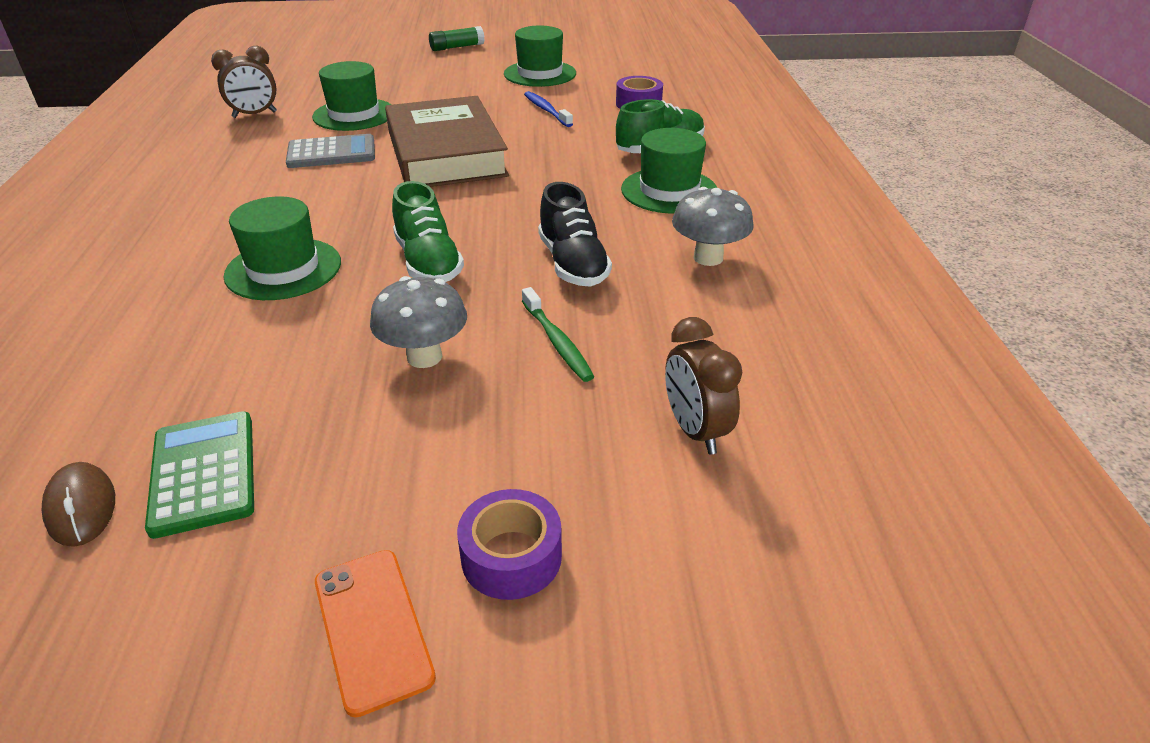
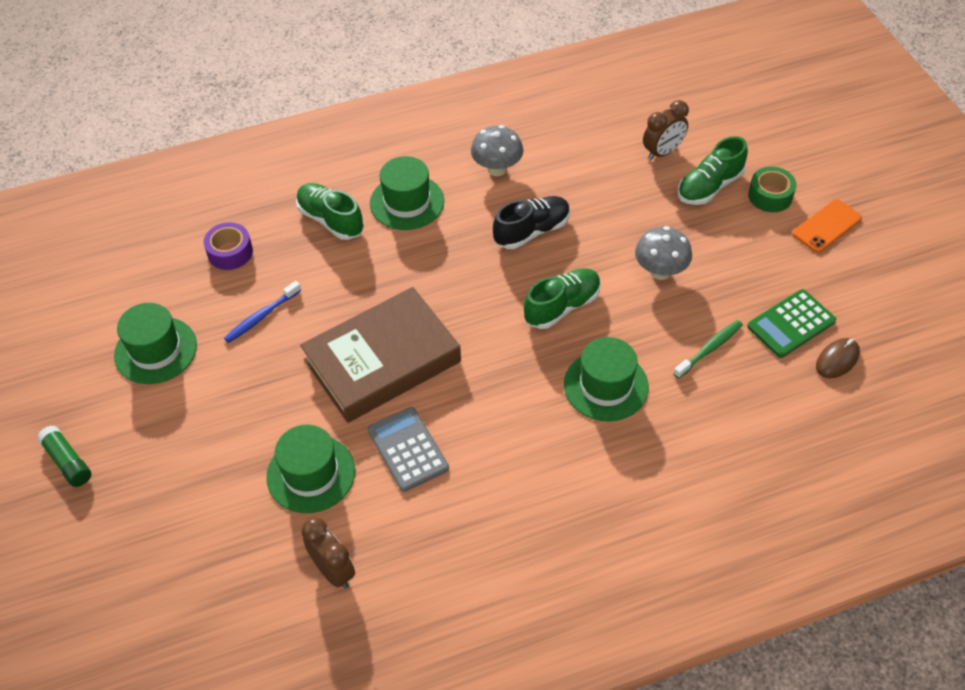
camera: 105 degrees left, 15 degrees up
(511, 557) = (770, 196): purple tape -> green tape
(557, 342) = (618, 218): green toothbrush -> green toothbrush (709, 349)
(579, 469) = (709, 187): none -> green shoe

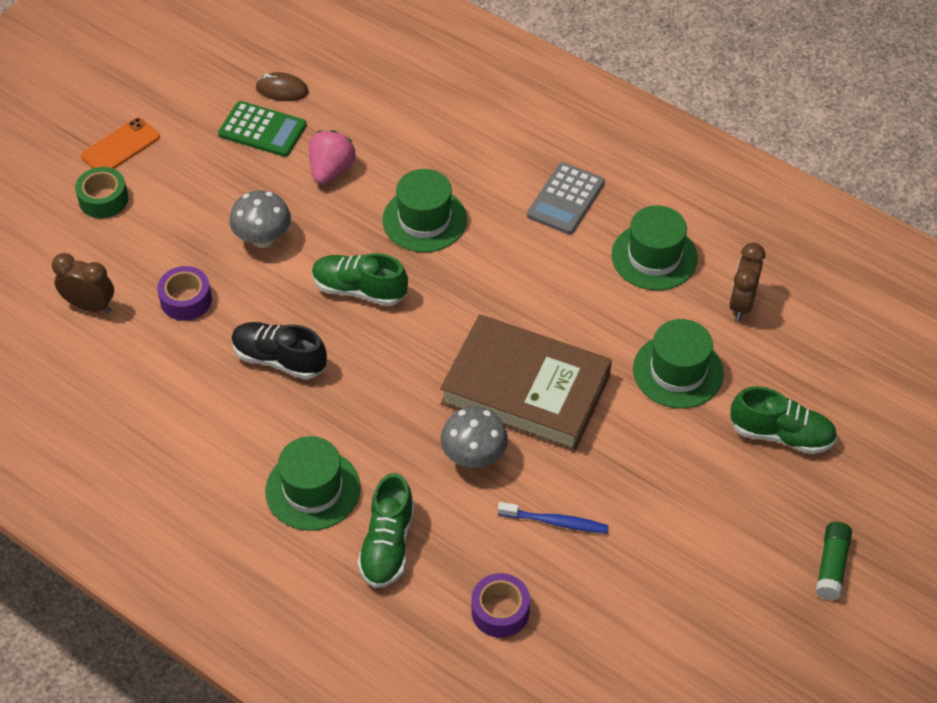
camera: 125 degrees left, 0 degrees up
(156, 350) = (666, 587): green hat -> green hat (654, 256)
(408, 449) = (597, 318): grey calculator -> grey calculator (565, 199)
(497, 169) = (207, 435): grey mushroom -> grey mushroom (474, 457)
(629, 203) = (186, 300): none -> purple tape
(709, 187) = (120, 248): green shoe -> green shoe (781, 434)
(709, 349) = (331, 170): green toothbrush -> pink strawberry
(827, 226) = (120, 146): orange phone -> orange phone turned 60 degrees counterclockwise

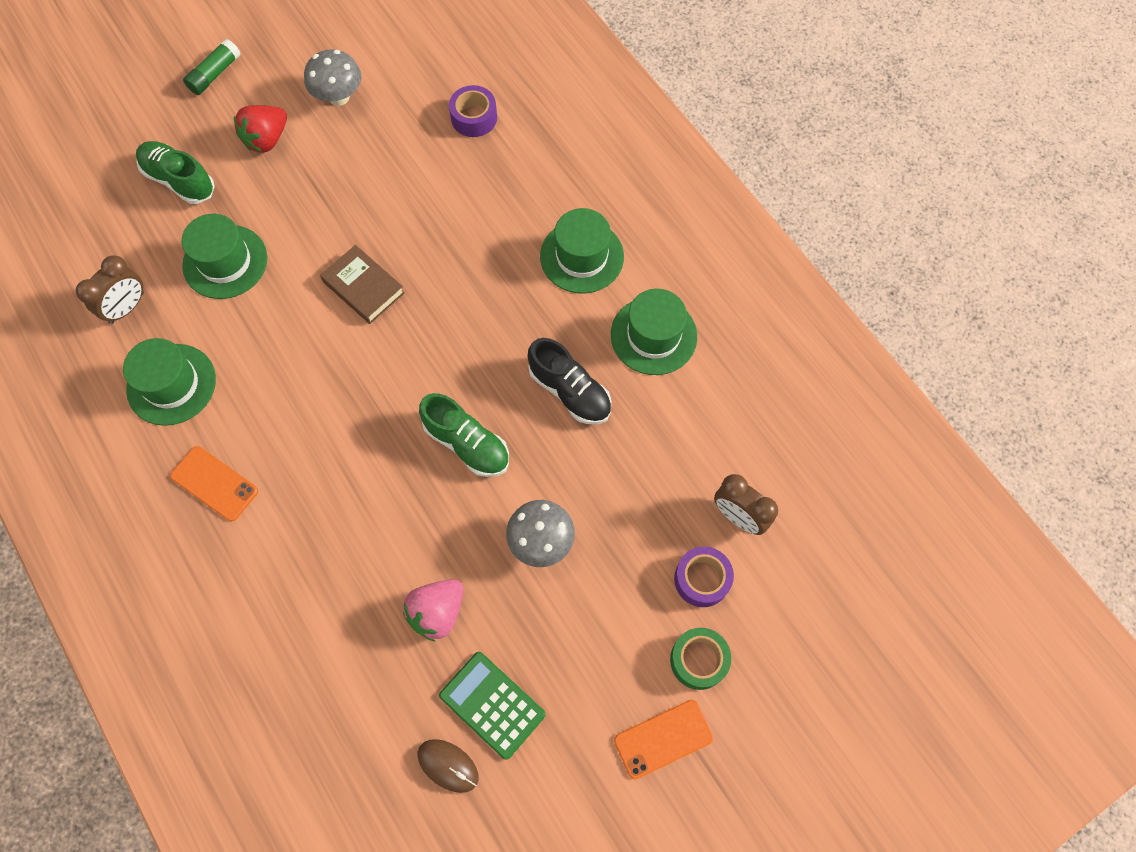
camera: 160 degrees left, 15 degrees up
(186, 300) = (640, 490): purple tape -> purple tape (702, 579)
(387, 545) = (538, 192): green shoe -> none
(424, 220) = (367, 508): green hat -> green hat (653, 335)
(474, 457) = (437, 242): grey mushroom -> grey mushroom (339, 97)
(525, 390) = (363, 287): brown book -> brown book, size x0.52
(555, 522) = (398, 168): blue toothbrush -> none
(565, 199) = (214, 483): grey calculator -> orange phone
(720, 508) = (267, 139): none -> red strawberry

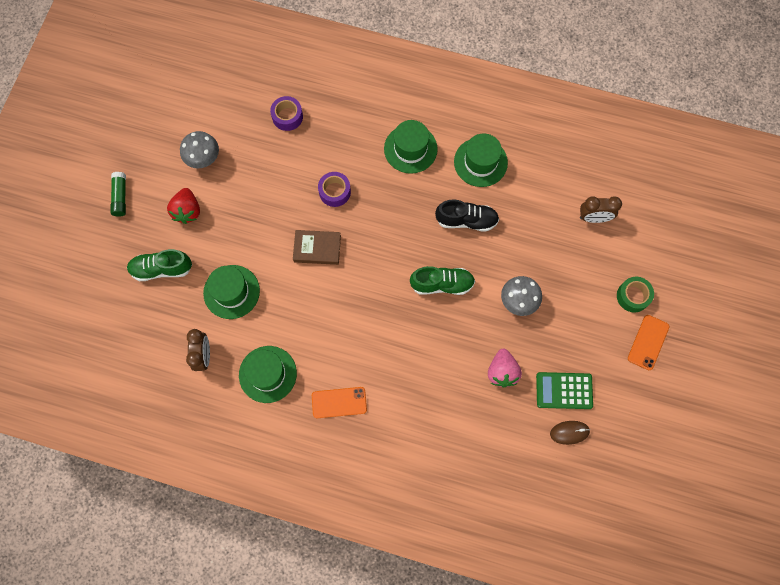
camera: 40 degrees left, 5 degrees up
(702, 579) = (603, 259): purple tape -> purple tape (334, 192)

